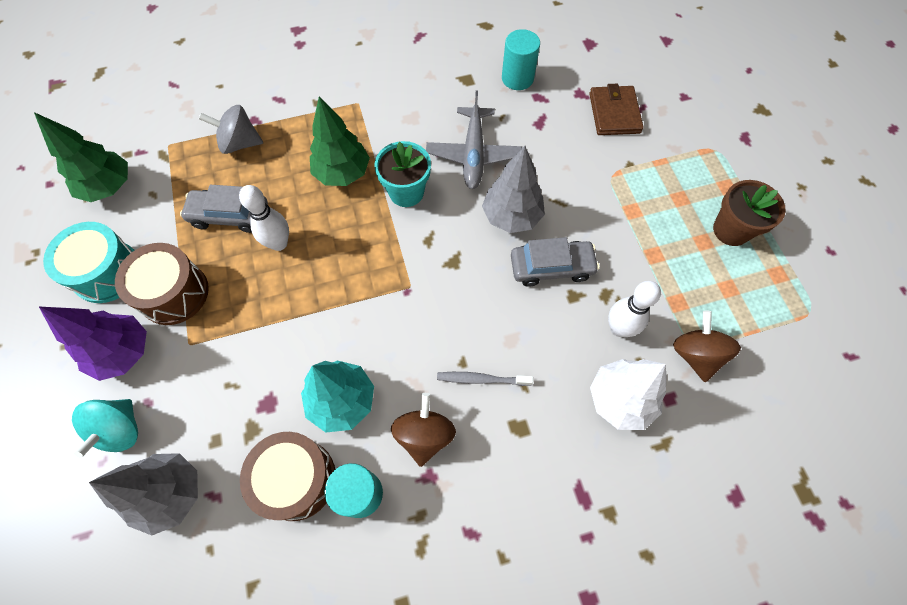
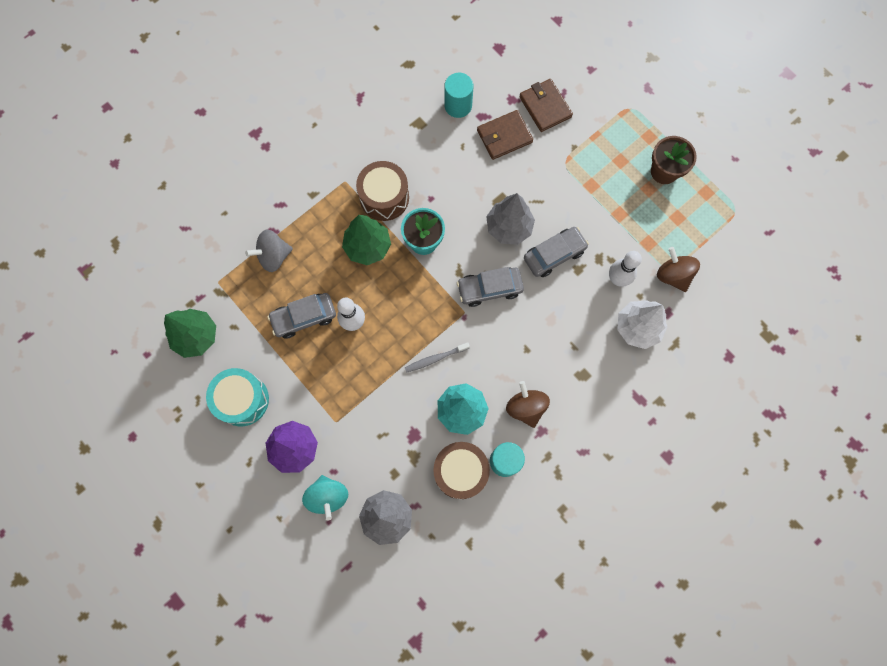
camera: 25 degrees left, 10 degrees up
(174, 293) = (301, 392): brown drum -> brown drum (384, 197)
(454, 273) = (489, 289): none -> grey car
(473, 155) = (457, 188): grey plane -> none
(481, 379) = (544, 355): grey toothbrush -> grey toothbrush (435, 358)
(553, 124) = (504, 136): none -> brown wallet

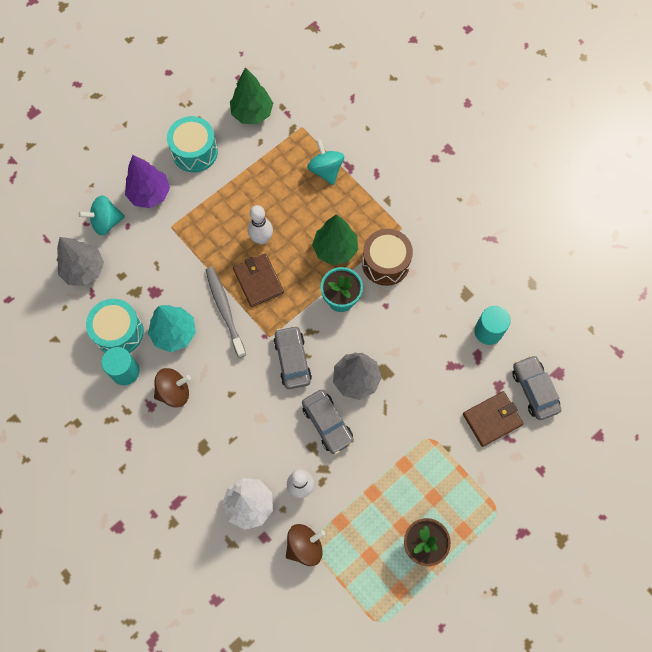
camera: 90 degrees right, 5 degrees down
(273, 256) = (326, 170): grey spinning top -> turquoise spinning top
(304, 317) = (267, 197): grey car -> grey car (534, 390)
(435, 358) = (225, 310): grey toothbrush -> grey toothbrush, size x1.57
(460, 471) = (119, 332): brown drum -> turquoise drum
(504, 136) = (456, 377): brown wallet -> brown wallet (258, 281)

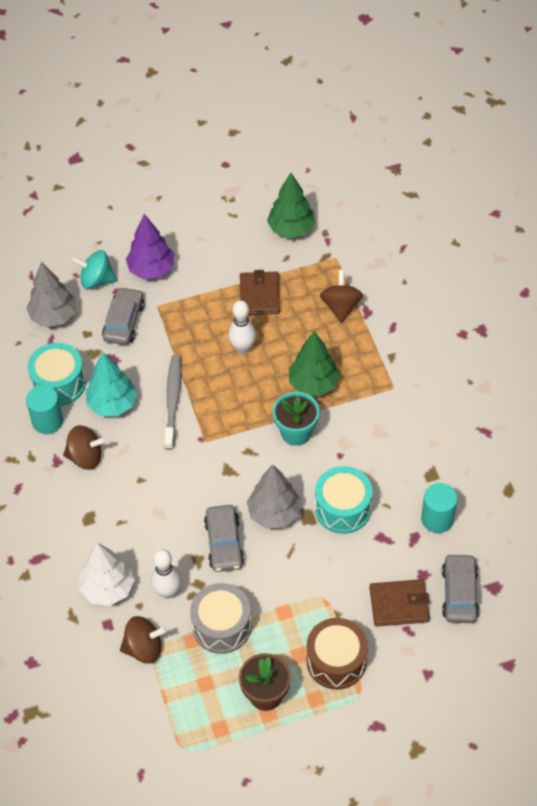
camera: 25 degrees right, 15 degrees down
(194, 152) = (215, 245): turquoise drum -> turquoise drum (343, 508)
(258, 281) = (220, 386): brown wallet -> brown wallet (259, 295)
(292, 360) = (218, 471): grey car -> grey car (124, 322)
(326, 170) = (341, 306): turquoise spinning top -> brown spinning top
(359, 499) = (221, 626): none -> grey drum
(385, 263) = (360, 415): brown drum -> brown drum (336, 661)

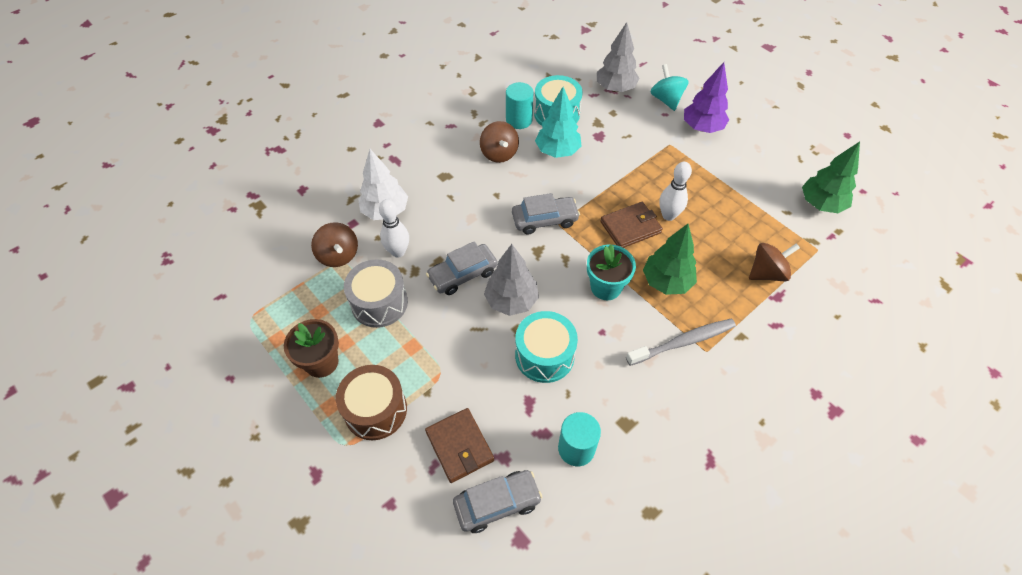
camera: 65 degrees right, 0 degrees up
(124, 322) = (639, 129): grey car -> grey car (544, 220)
(173, 400) = (584, 187): grey toothbrush -> grey toothbrush (683, 342)
(259, 295) = (732, 207): brown wallet -> brown wallet (630, 227)

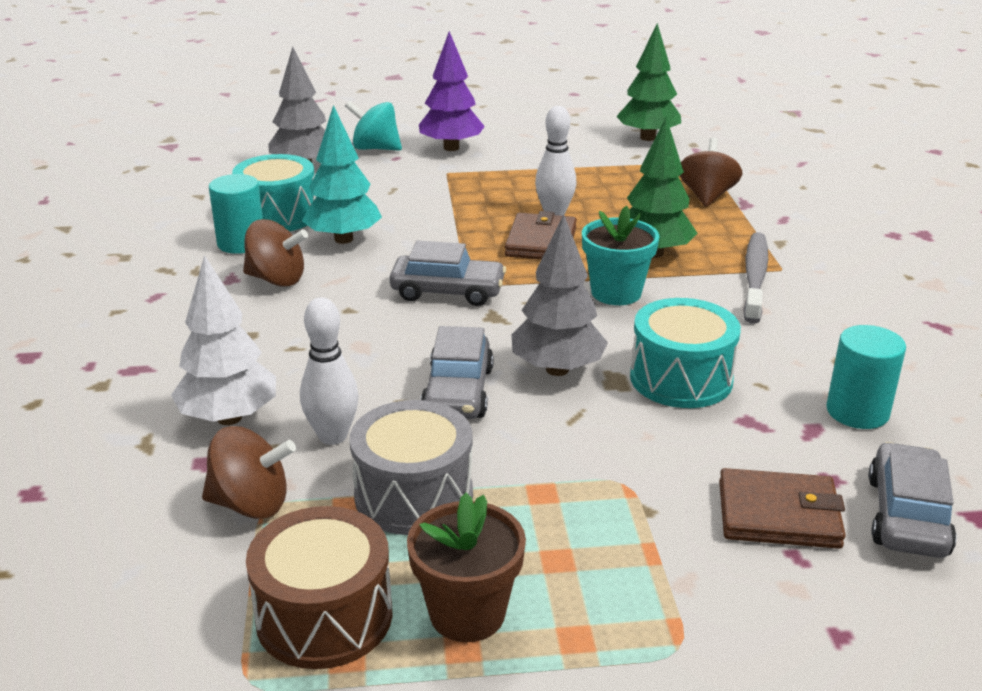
camera: 55 degrees left, 25 degrees down
(375, 410) = (634, 582): brown drum -> brown drum (324, 616)
(544, 220) = (448, 291): grey car -> grey car turned 75 degrees clockwise

